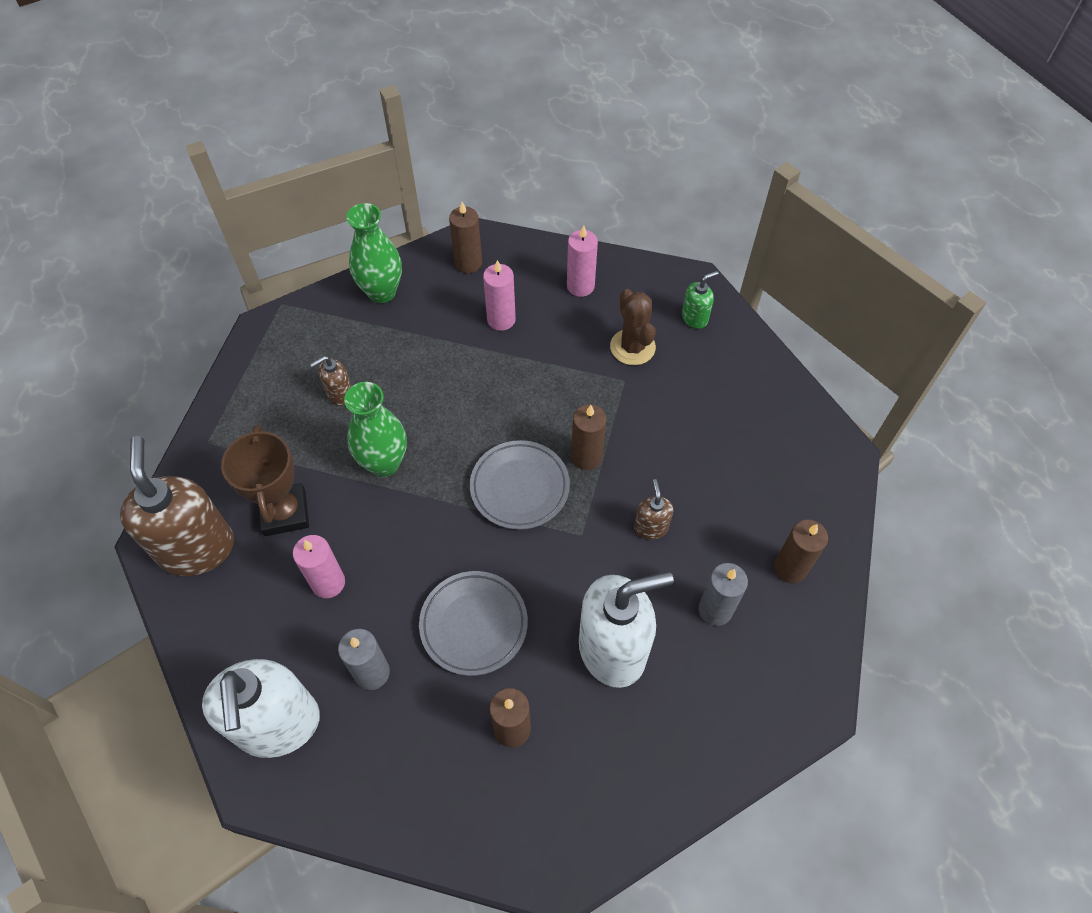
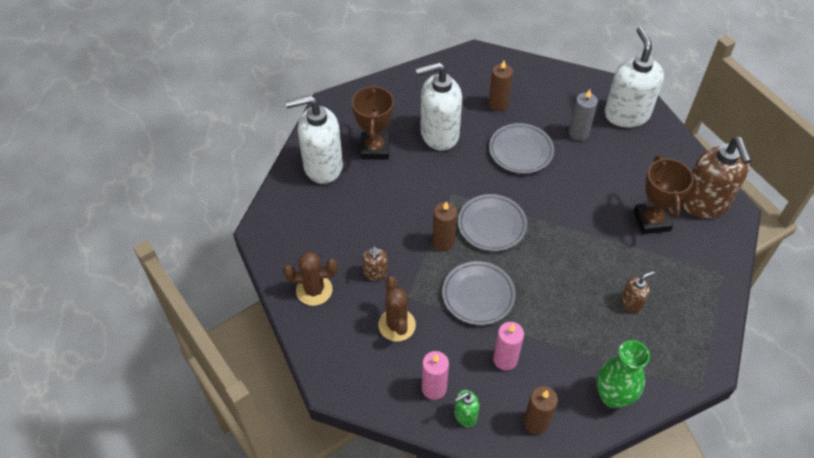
camera: 175 degrees left, 5 degrees down
(328, 583) = (613, 178): pink candle -> none
(384, 463) = (589, 248): green vase -> none
(535, 389) = (478, 295): none -> grey plate
(651, 527) = (405, 194): brown soap dispenser -> brown soap dispenser (375, 273)
(695, 318) = (339, 348): green soap dispenser -> green soap dispenser (465, 415)
(715, 610) = (375, 148): grey candle -> brown trophy
(744, 380) = (314, 290): none -> brown cactus
(790, 568) = (322, 166): brown candle -> white soap dispenser

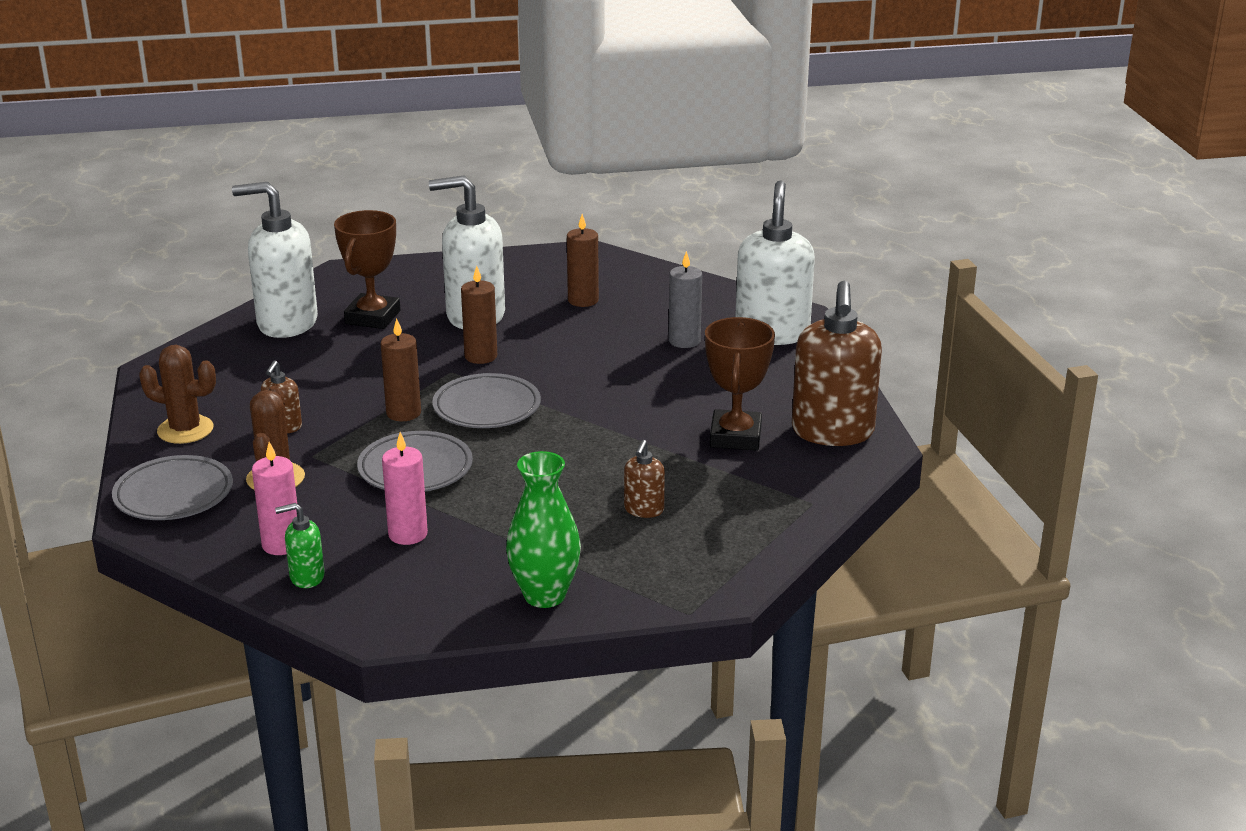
camera: 15 degrees right, 25 degrees down
(520, 151) = (583, 346): grey plate -> grey plate (174, 495)
(536, 422) = (407, 601): brown candle -> brown candle (481, 356)
(631, 302) = (644, 510): brown soap dispenser -> brown soap dispenser turned 120 degrees clockwise

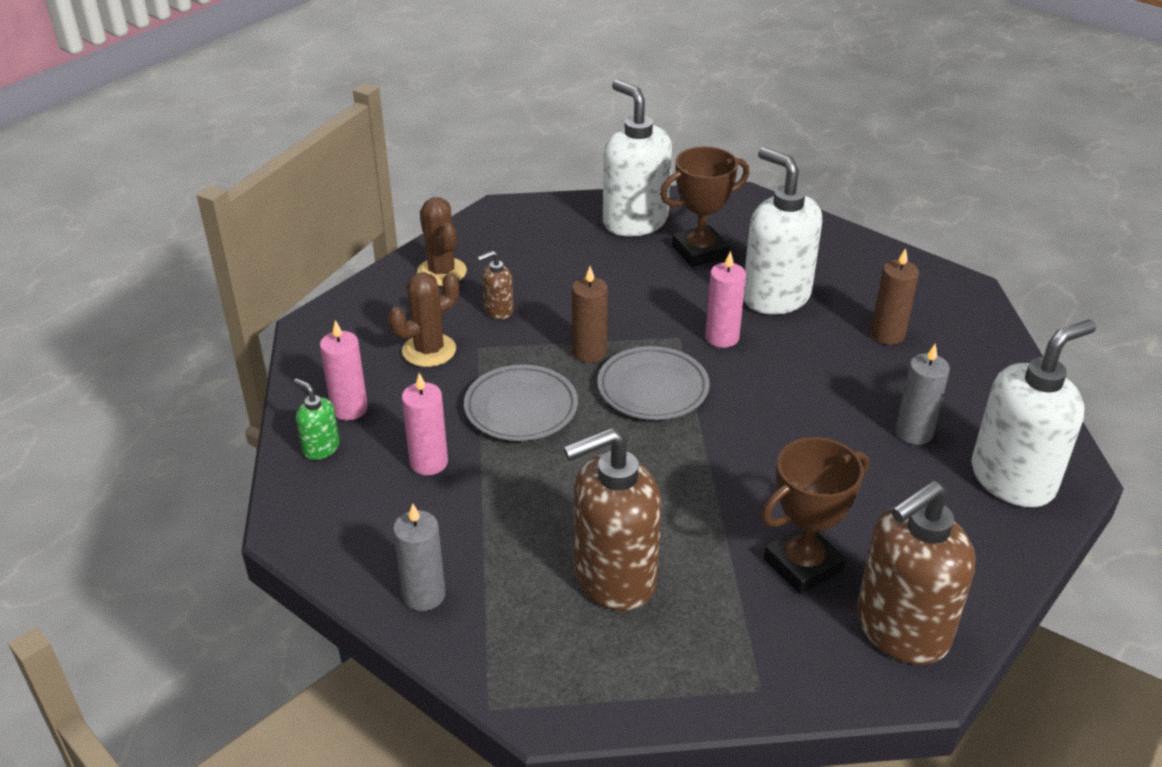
camera: 50 degrees right, 10 degrees up
(174, 495) = (358, 320): grey plate -> none
(481, 356) = (722, 337): brown candle -> pink candle
(544, 595) = (424, 595): green vase -> grey candle
(644, 510) = (614, 577): brown soap dispenser -> brown soap dispenser, size x2.19

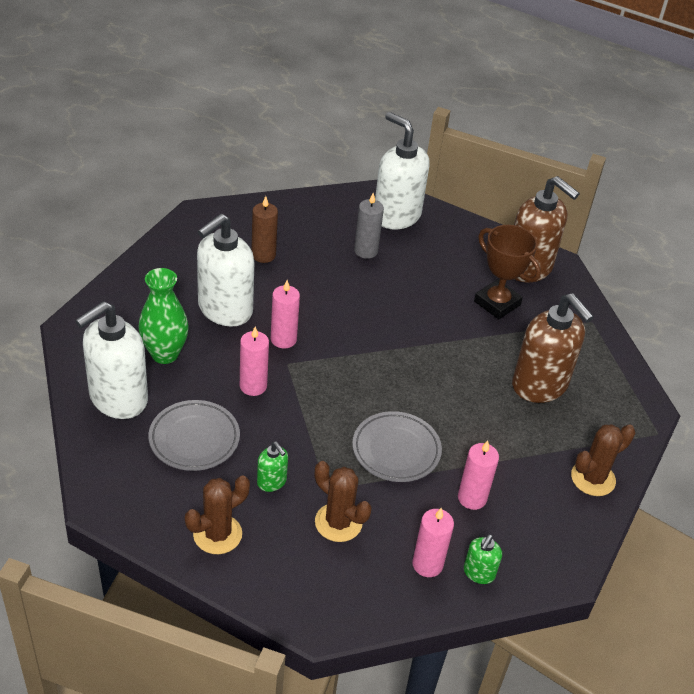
camera: 105 degrees left, 5 degrees up
(424, 595) = (593, 478): grey candle -> brown cactus
(498, 310) = (272, 482): brown soap dispenser -> green soap dispenser
(589, 352) = (318, 415): brown candle -> none
(643, 308) = (253, 386): none -> pink candle
(653, 389) = (353, 376): grey plate -> grey plate (194, 439)
(700, 251) = (165, 354): brown trophy -> green vase

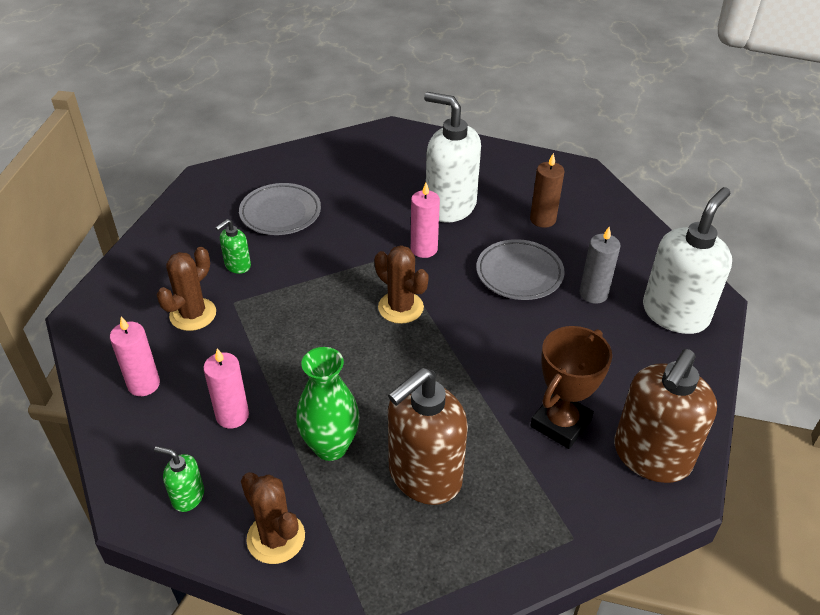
camera: 85 degrees right, 0 degrees up
(118, 399) = (317, 166): white soap dispenser -> none
(165, 354) = (378, 181): green vase -> green vase (330, 446)
(217, 534) = (176, 242): brown cactus -> brown cactus (400, 307)
(253, 386) = (354, 238): pink candle -> none
(396, 450) = (290, 347): grey plate -> grey plate (519, 274)
(478, 573) = (132, 427): green soap dispenser -> green soap dispenser (188, 496)

